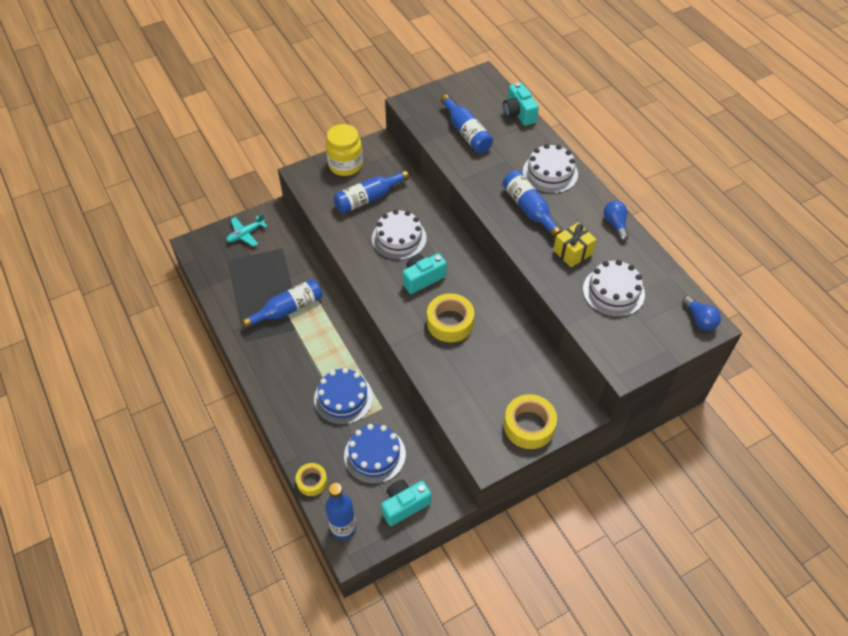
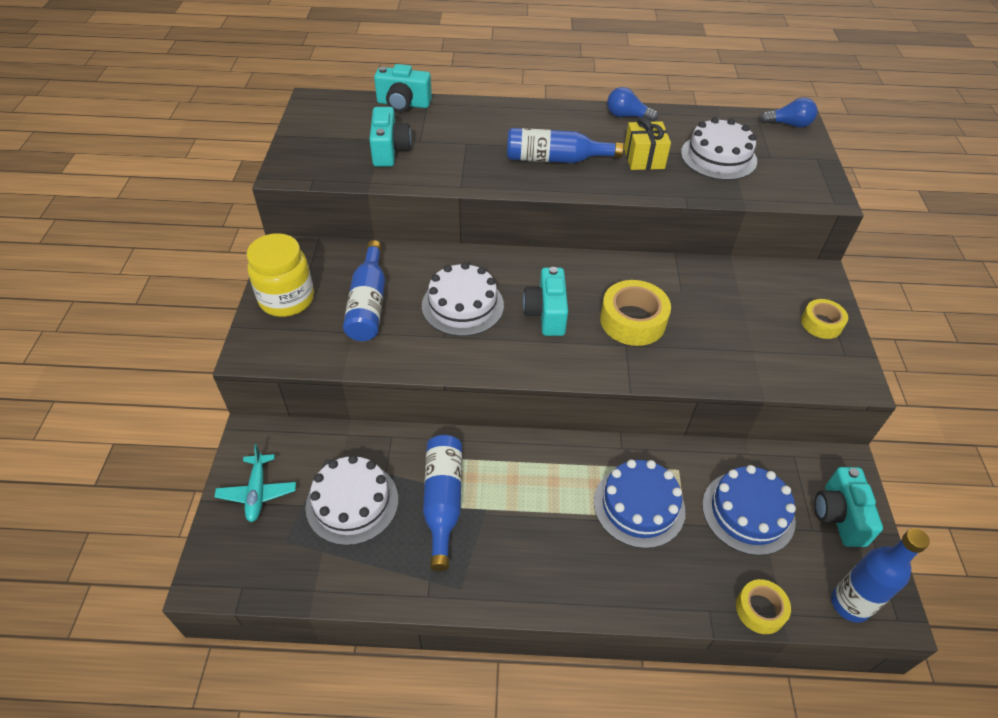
camera: 60 degrees left, 5 degrees down
(466, 132) = (389, 151): blue bottle -> turquoise camera
(529, 426) = (821, 323): yellow tape -> yellow tape, size x0.61
(550, 173) = (515, 123): white cake -> white cake (352, 502)

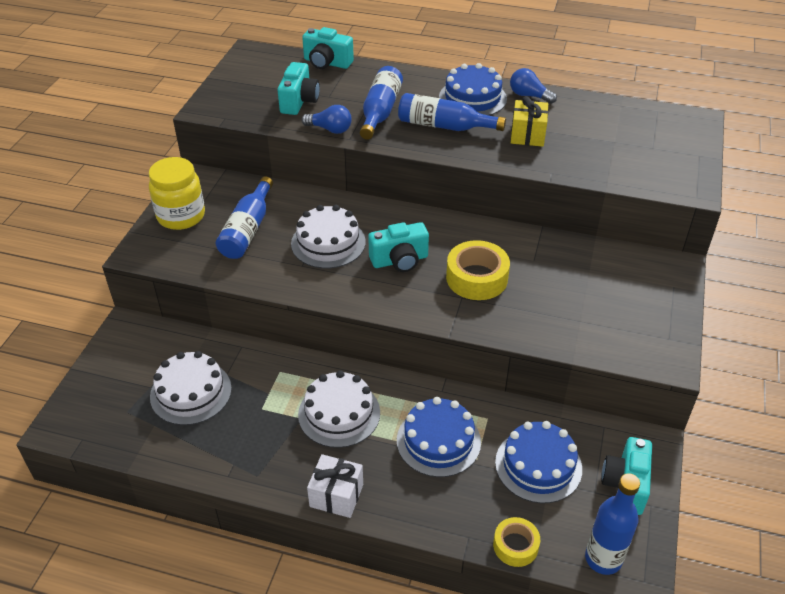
camera: 15 degrees right, 5 degrees down
(257, 492) = (117, 370): turquoise plane -> none
(443, 501) = (267, 405): blue bottle -> blue bottle (380, 111)
(546, 314) = (399, 260): turquoise camera -> turquoise camera turned 120 degrees counterclockwise
(555, 593) = (336, 495): none -> white gift
(571, 125) = (472, 98): none -> blue cake
(718, 157) = (601, 142): white cake -> white cake (339, 413)
(788, 124) = (686, 121): blue light bulb -> blue light bulb (330, 129)
(821, 323) = (658, 308): yellow tape -> none

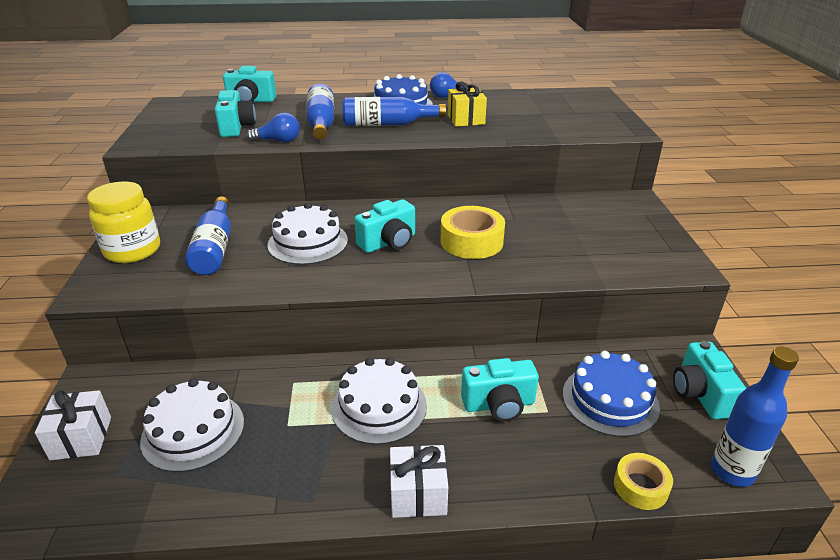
camera: 20 degrees left, 10 degrees down
(111, 375) = (81, 438): none -> white gift
(438, 441) = (499, 405): blue cake -> turquoise camera

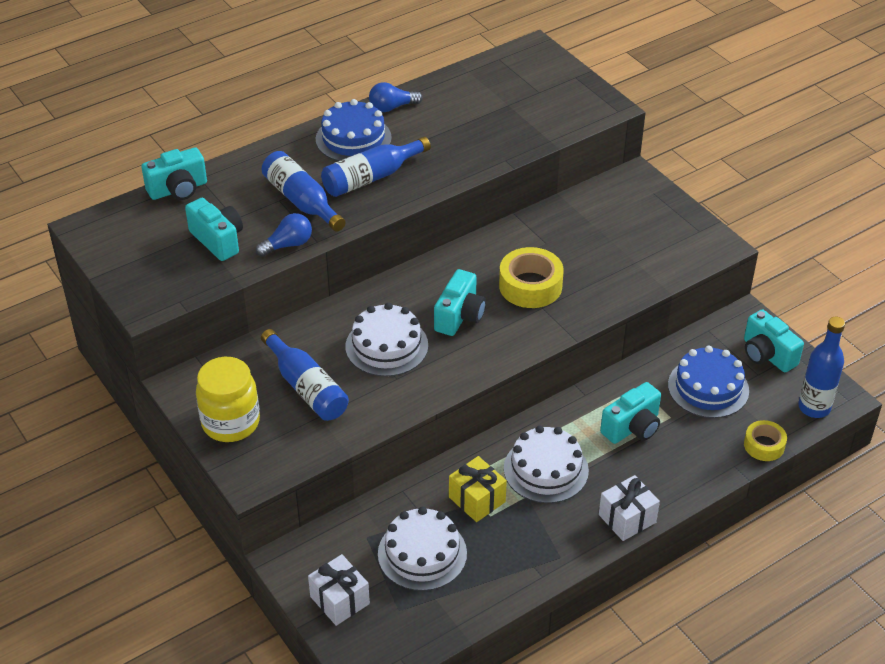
camera: 30 degrees left, 10 degrees up
(466, 119) = (443, 141): yellow gift -> yellow gift (477, 499)

